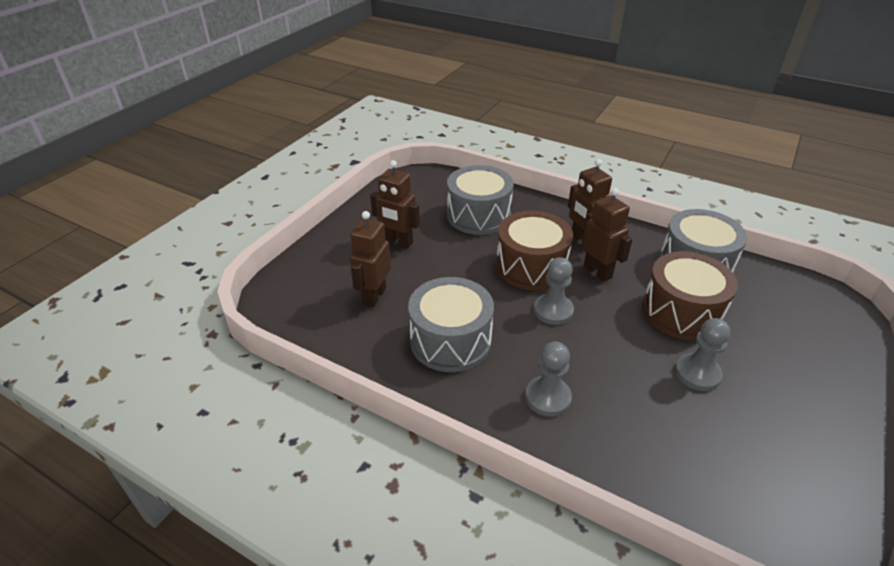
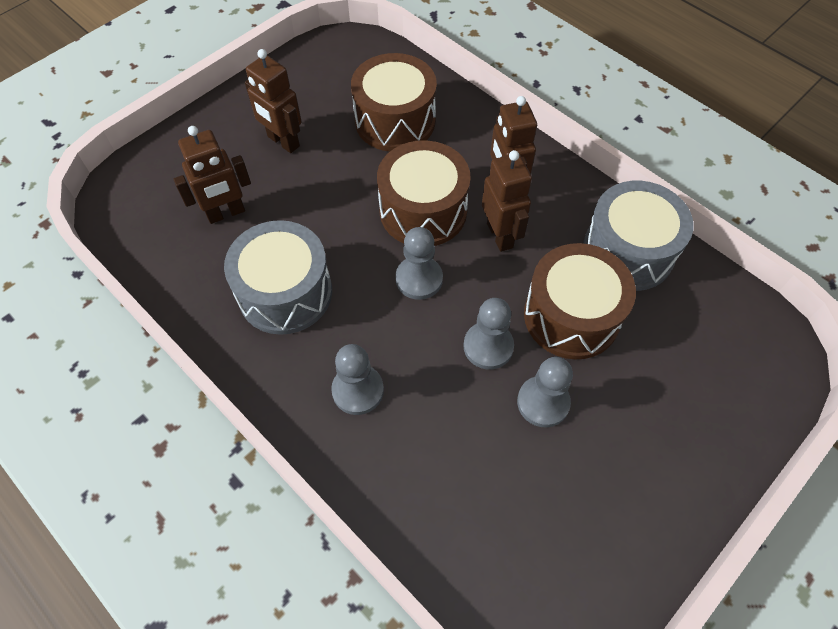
camera: 15 degrees right, 20 degrees up
(374, 296) = (226, 213): brown robot -> brown robot turned 150 degrees counterclockwise
(478, 215) = (395, 121): grey drum -> brown drum
(632, 344) = (488, 346): none -> grey pawn

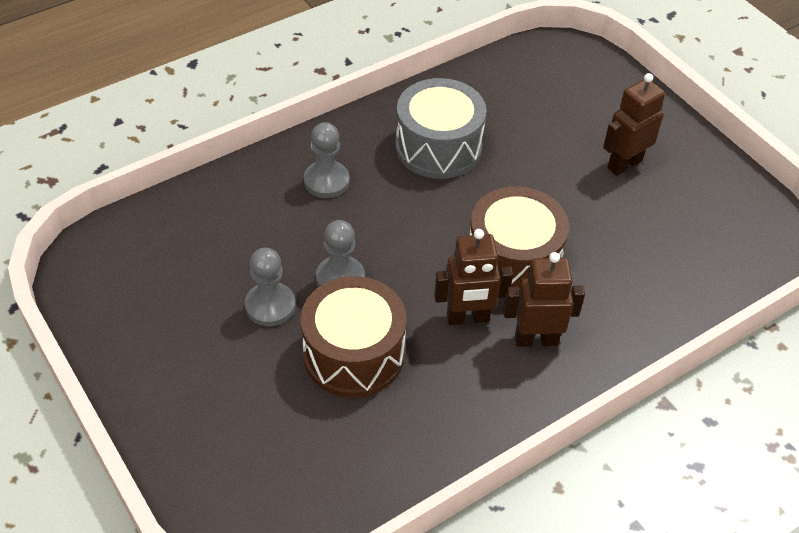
camera: 100 degrees right, 10 degrees down
(226, 213) = (537, 117): brown robot -> none
(395, 121) = (646, 259): brown drum -> none
(419, 279) = (429, 241): grey pawn -> none
(628, 252) = (419, 431): grey drum -> none

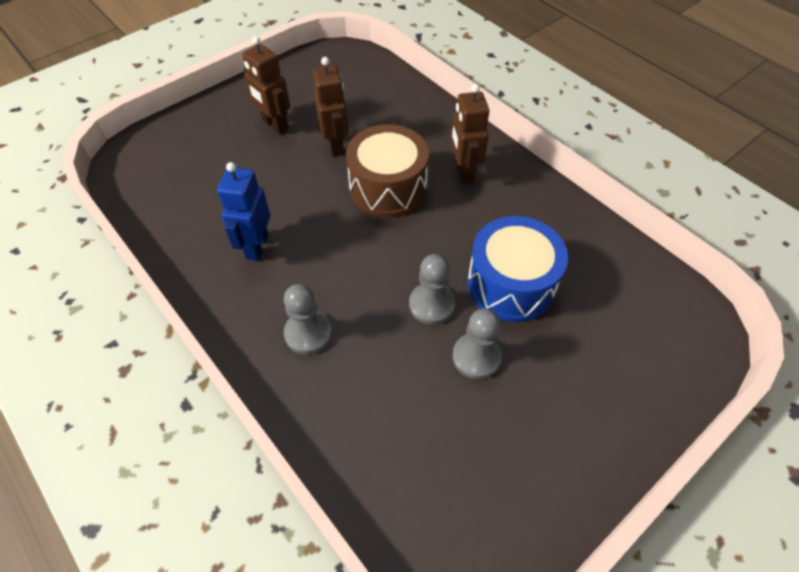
camera: 95 degrees left, 5 degrees up
(353, 354) = (511, 284): brown drum -> blue drum
(438, 147) = (256, 246): grey drum -> blue robot
(468, 318) = (454, 212): brown robot -> brown robot (336, 145)

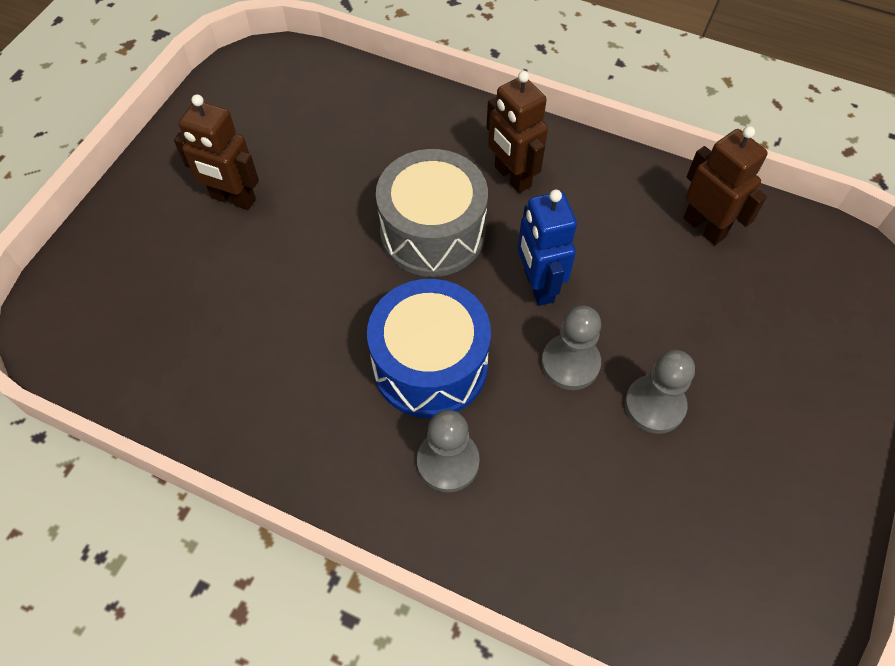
camera: 25 degrees left, 5 degrees up
(256, 246) = (314, 376): blue robot -> blue robot (538, 286)
(336, 145) = (332, 198): brown robot -> brown robot (704, 227)
(388, 187) = (433, 232): brown drum -> grey drum
(511, 284) = (643, 300): blue drum -> blue drum (430, 365)

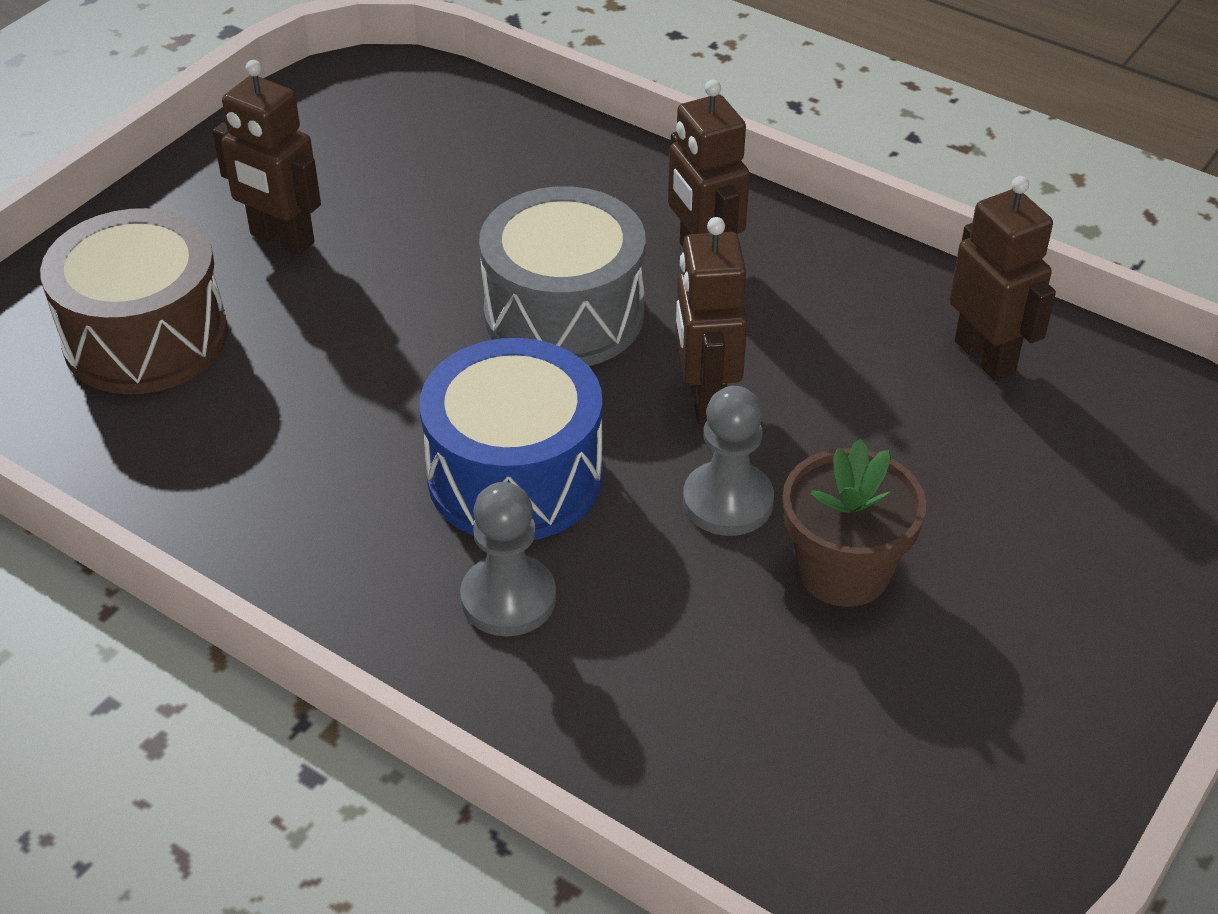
camera: 10 degrees right, 15 degrees down
(159, 291) = (145, 337): none -> brown drum
(538, 286) = (705, 399): blue robot -> brown robot
(654, 405) = (843, 571): grey pawn -> brown flower pot

